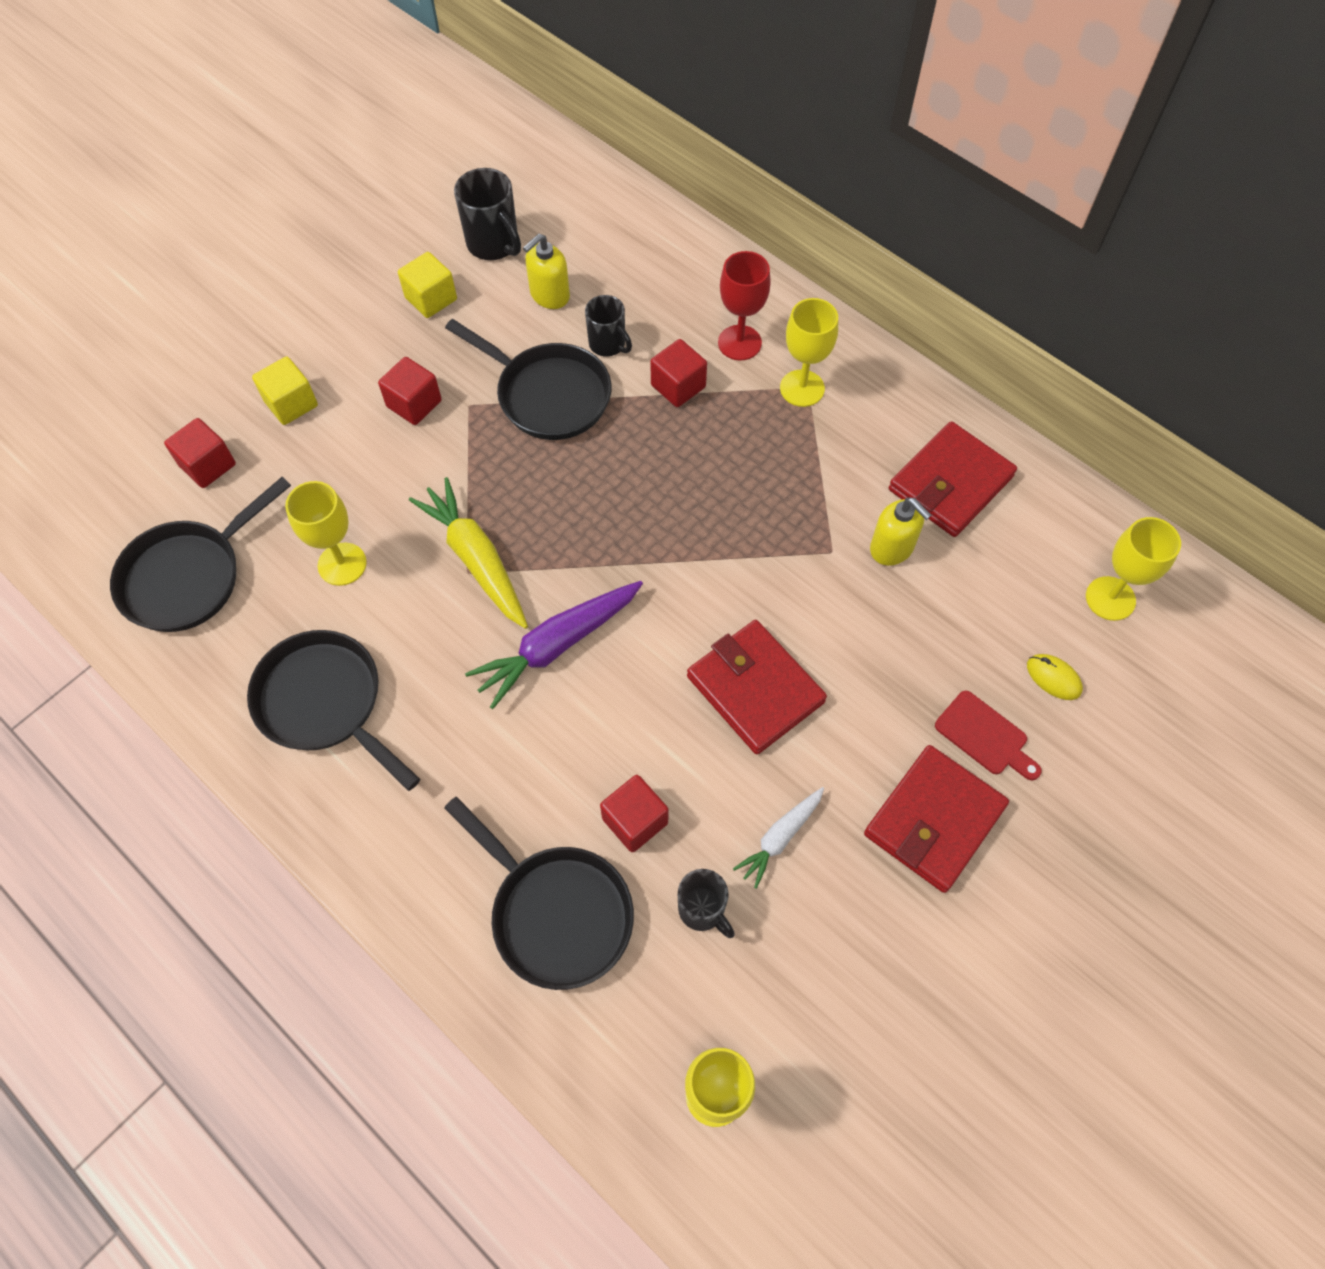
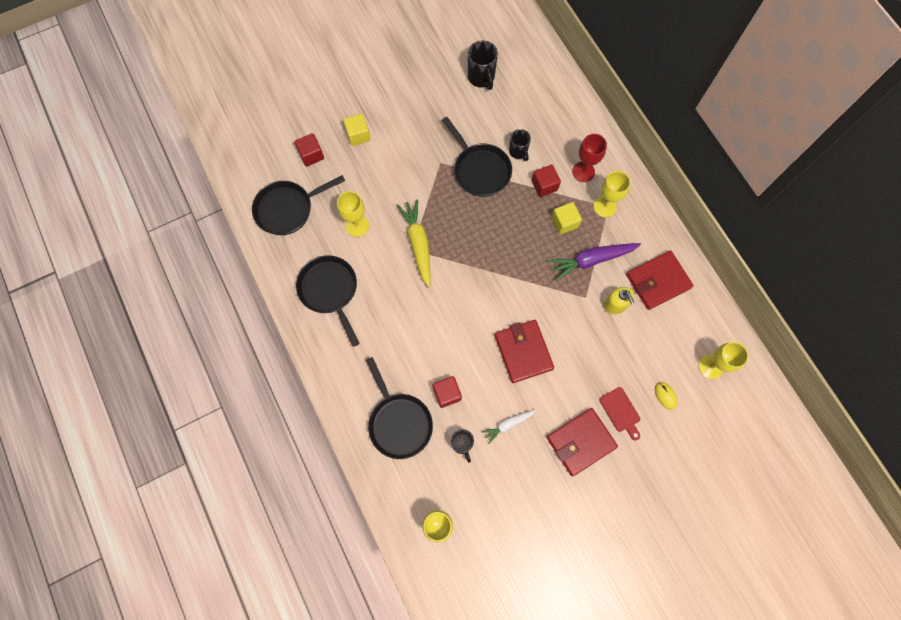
camera: 20 degrees right, 10 degrees up
(414, 404) = (415, 154): red cube -> none
(431, 299) = (441, 99): yellow cube -> yellow cube (564, 222)
(549, 295) = (499, 115): yellow soap dispenser -> none
(557, 645) = (441, 299): purple carrot -> purple carrot (591, 260)

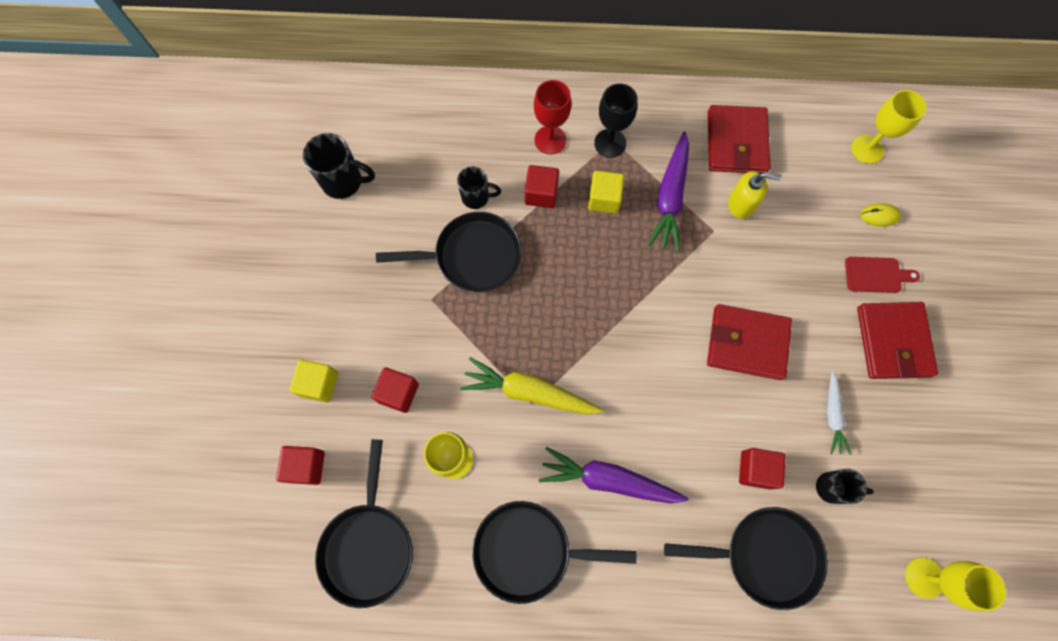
camera: 60 degrees left, 0 degrees up
(377, 177) = (398, 393): none -> red cube
(393, 313) = (609, 480): none -> purple carrot
(604, 206) = (610, 143): yellow goblet -> black goblet

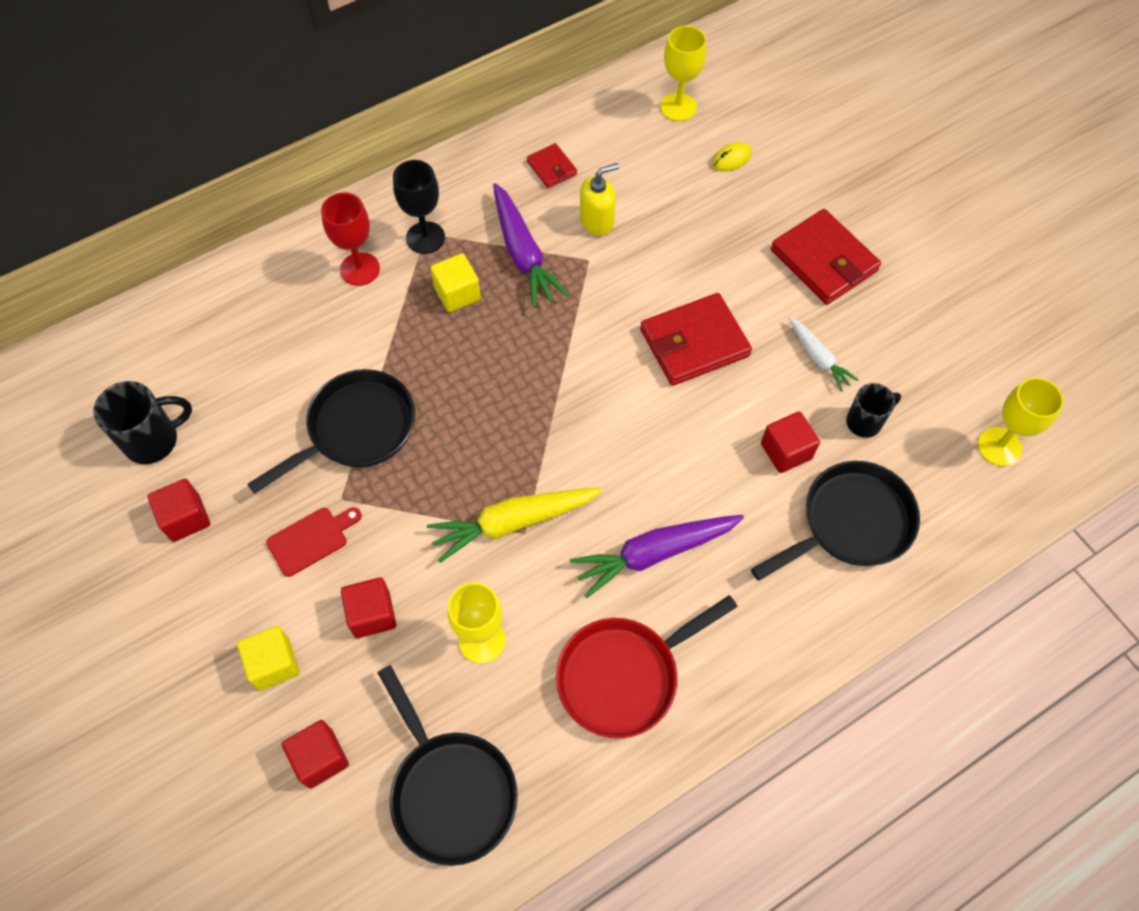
camera: 35 degrees left, 10 degrees down
(476, 197) = (319, 369): black mug -> none
(528, 550) = (624, 676): black pan -> red pan
(541, 194) = (387, 325): red cube -> red cube (186, 518)
(736, 142) = (551, 168): red wallet -> red wallet, size x0.52
(876, 275) = (766, 212): red cutting board -> red cutting board (311, 539)

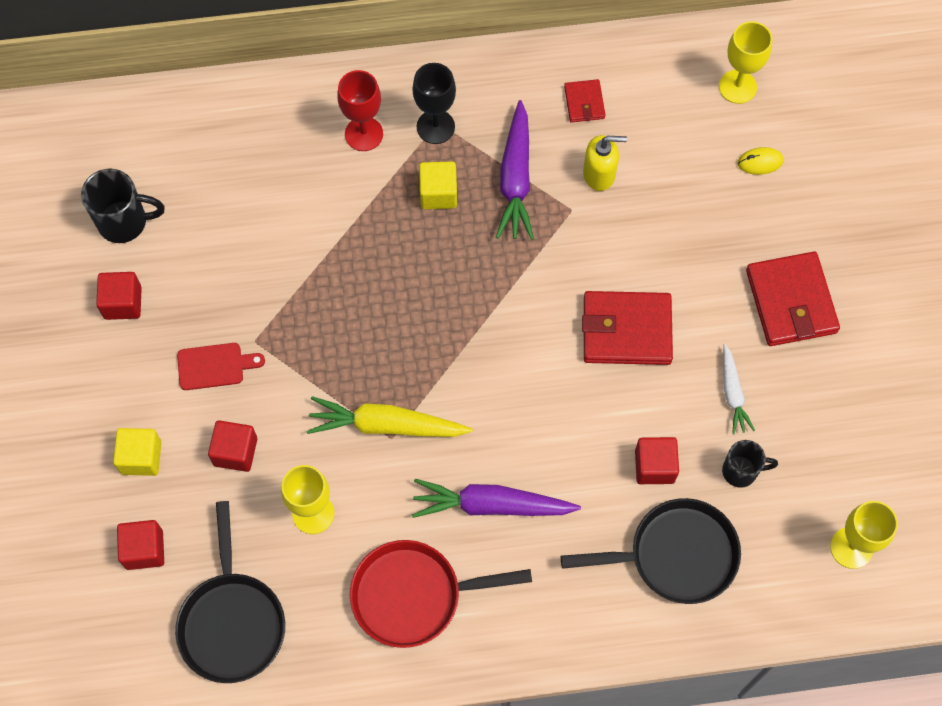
camera: 25 degrees right, 5 degrees up
(356, 429) = (294, 284): black pan -> none

